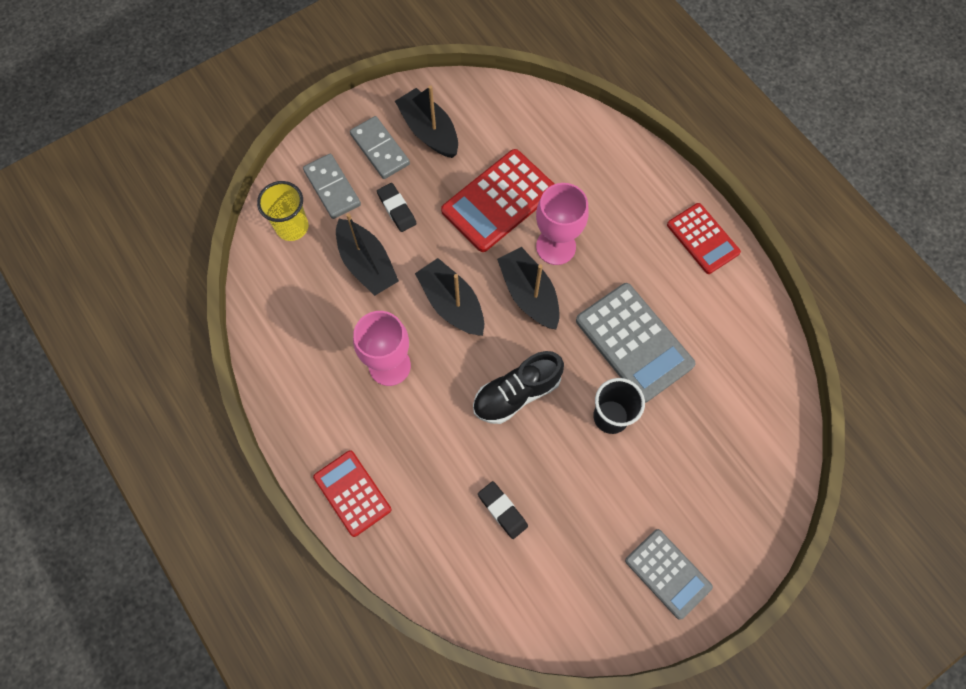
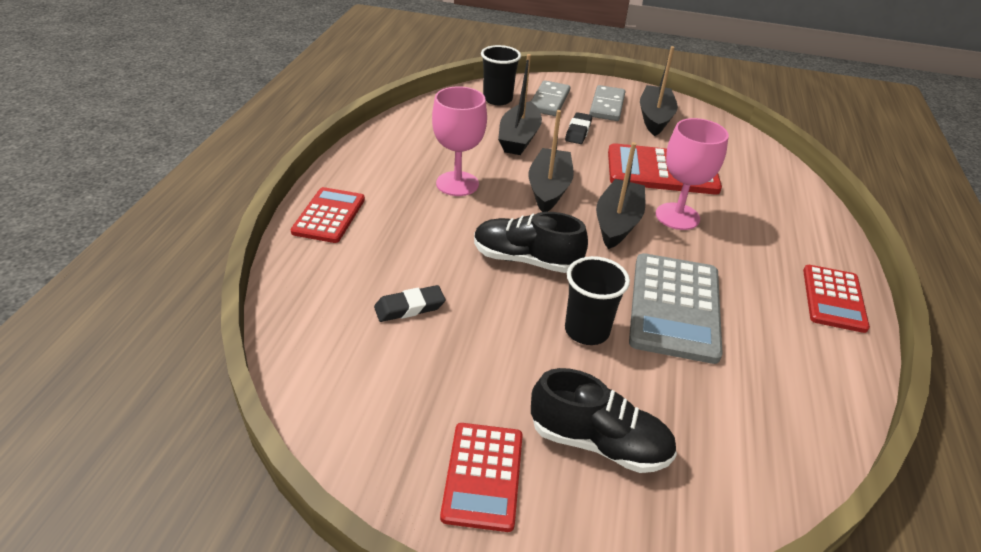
camera: 45 degrees right, 30 degrees down
(292, 227) = (497, 99): yellow cup -> black cup
(502, 510) = (409, 307): black eraser -> black eraser turned 60 degrees clockwise
(668, 573) = (483, 476): grey calculator -> red calculator
(694, 491) = (599, 443): none -> black shoe

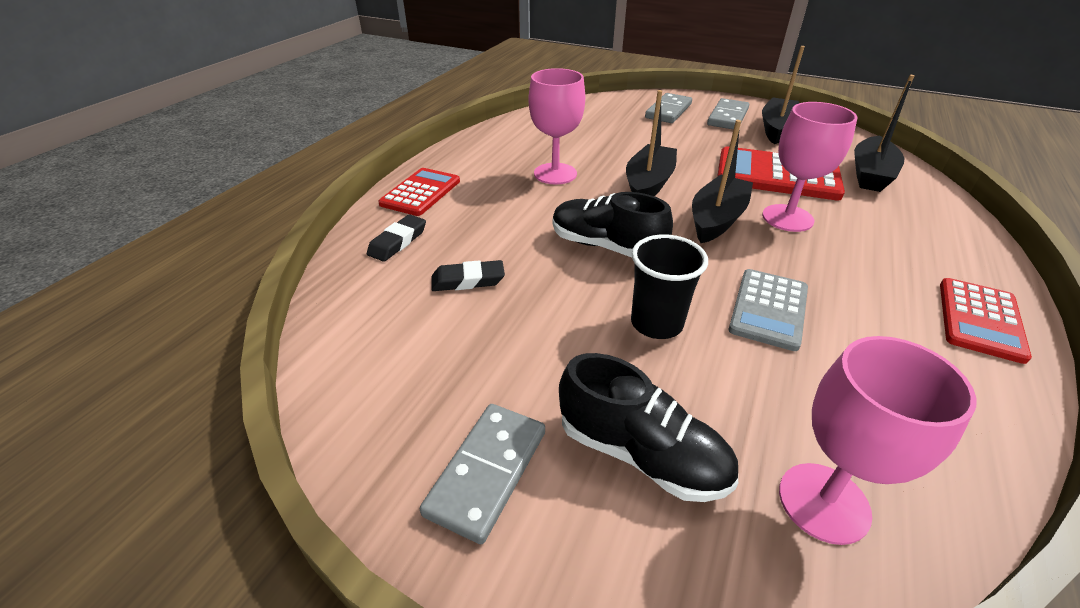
camera: 15 degrees right, 0 degrees up
(483, 476) = (487, 472): red calculator -> grey domino
(497, 99) = (617, 108): black cup -> none
(519, 138) = (629, 139): black boat -> black boat (870, 174)
(578, 131) = (692, 137): black eraser -> black eraser (398, 242)
(674, 307) = (768, 309): grey calculator -> grey calculator, size x0.64
(735, 459) = (823, 502): none -> pink goblet

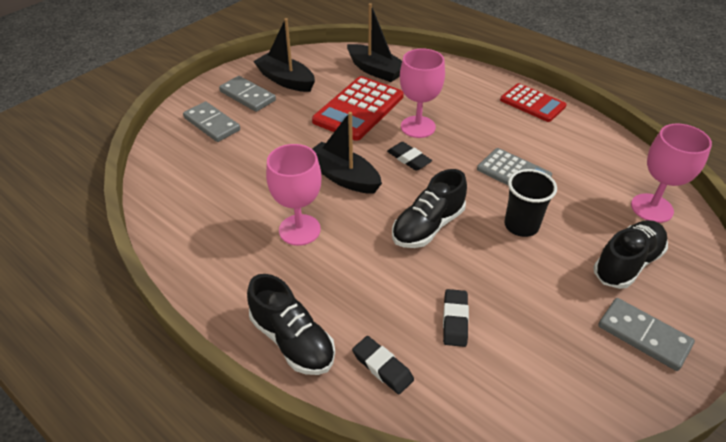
camera: 75 degrees left, 5 degrees up
(421, 192) = (292, 340): red calculator -> black shoe
(717, 219) = (409, 159): black boat -> black eraser

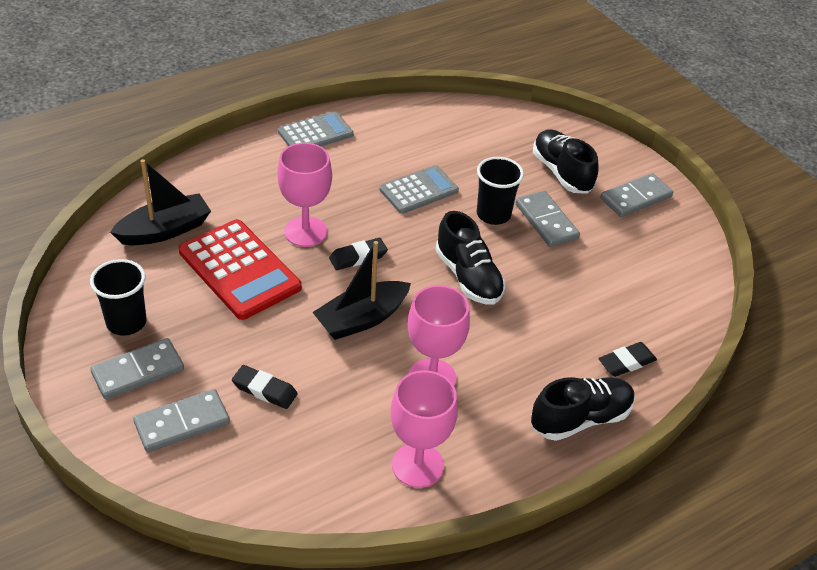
camera: 75 degrees left, 0 degrees up
(286, 80) = (126, 322): black boat -> black cup
(455, 320) = (589, 298): black eraser -> black eraser (264, 390)
(532, 103) = (315, 133): red calculator -> grey calculator
(542, 265) = (546, 221): none -> grey domino
(652, 208) = (504, 129): pink goblet -> pink goblet (417, 465)

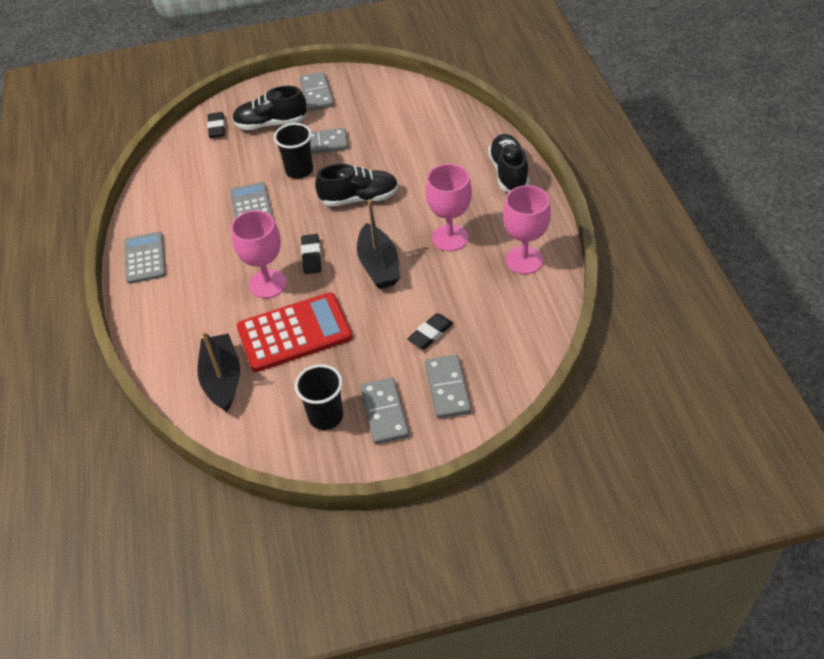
camera: 65 degrees left, 5 degrees up
(626, 362) = (468, 139): black eraser -> black eraser (216, 127)

